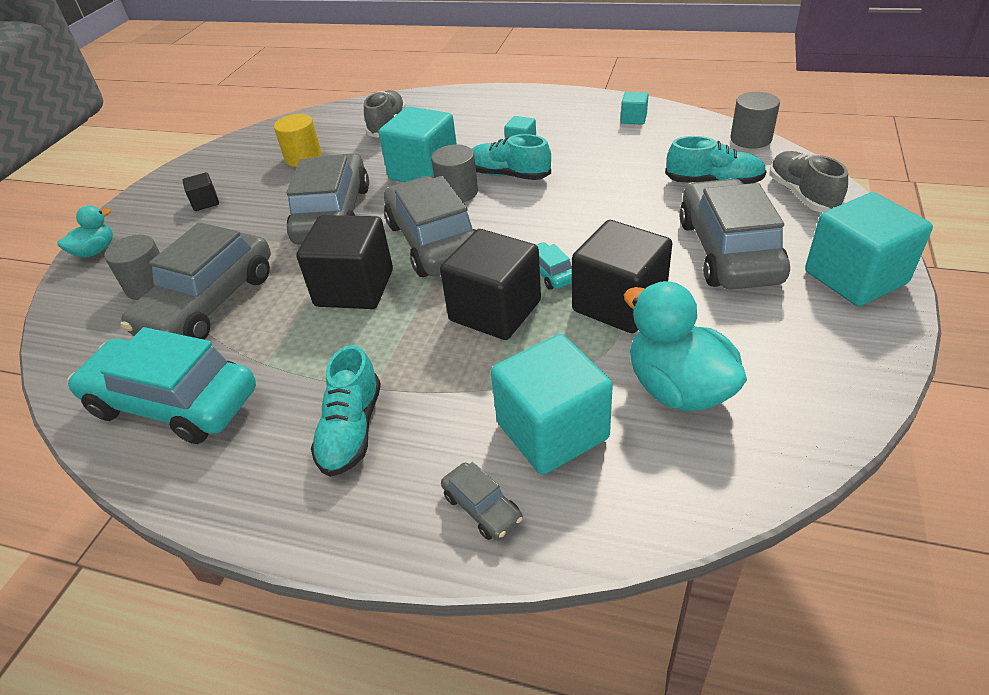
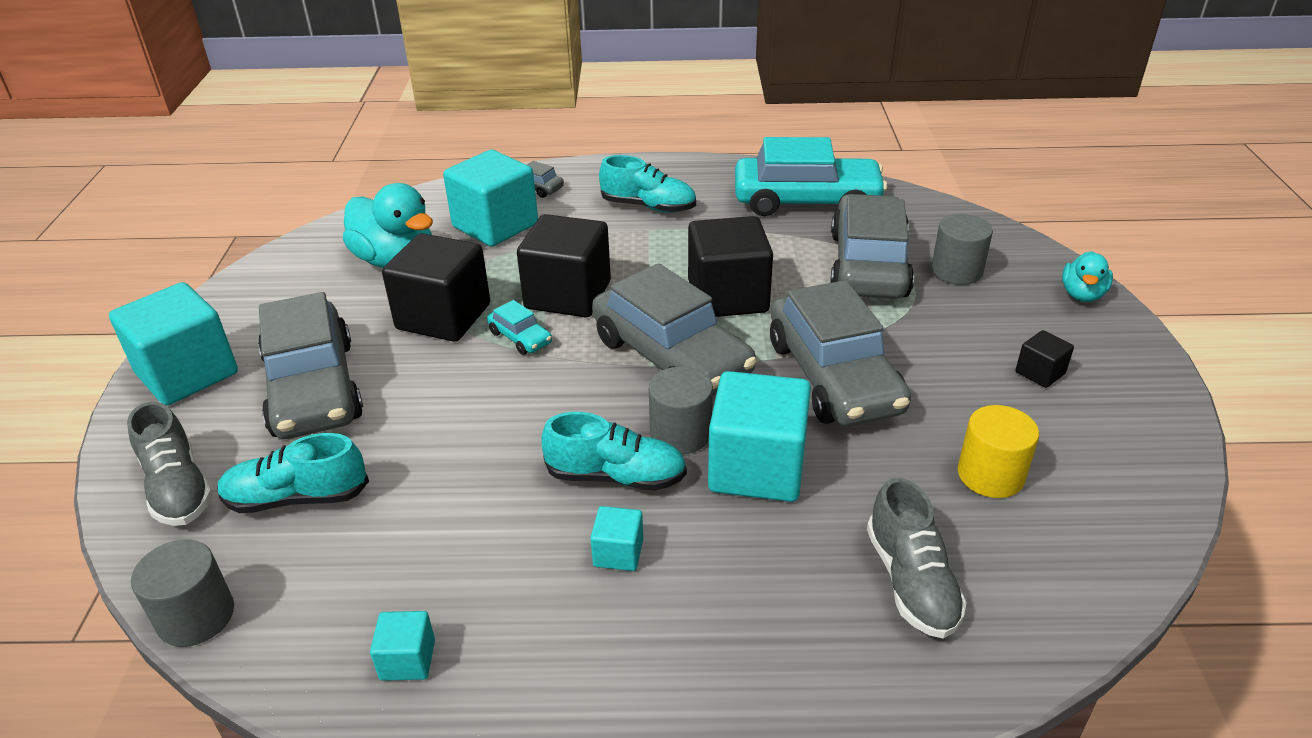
camera: 160 degrees right, 5 degrees down
(351, 430) = (648, 206): turquoise shoe -> turquoise shoe turned 120 degrees clockwise

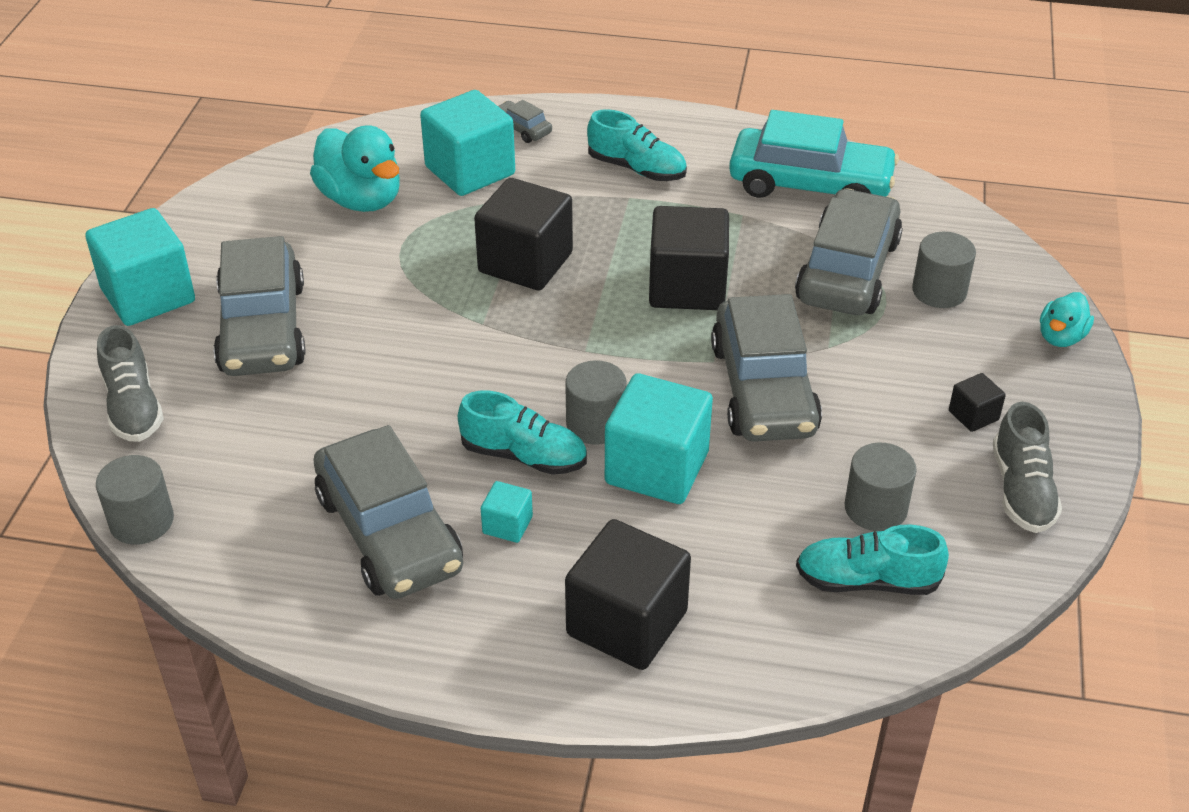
camera: 10 degrees right, 5 degrees up
(297, 498) = (235, 432): turquoise shoe -> turquoise shoe (867, 581)
(407, 660) = (310, 584): turquoise cube -> none
(443, 317) = (397, 270): black cube -> black cube (627, 623)
(520, 337) = (467, 303): turquoise car -> none
(671, 356) = (610, 344): grey car -> grey car (389, 532)
(911, 581) = (759, 591): grey shoe -> grey shoe (1022, 490)
(990, 475) = (875, 508): yellow cylinder -> grey cylinder

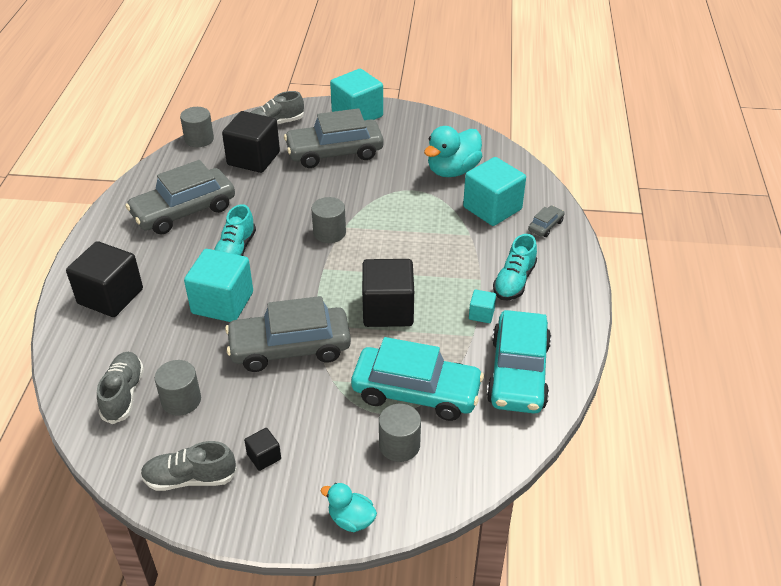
camera: 85 degrees right, 0 degrees up
(507, 525) = (184, 249): turquoise cube -> turquoise cube (481, 314)
(525, 263) = (403, 239): black cube -> black cube (253, 158)
(595, 424) = (259, 277): grey cylinder -> grey cylinder (329, 233)
(847, 271) = (416, 392): grey car -> turquoise car
(867, 581) = (123, 394): turquoise shoe -> grey shoe

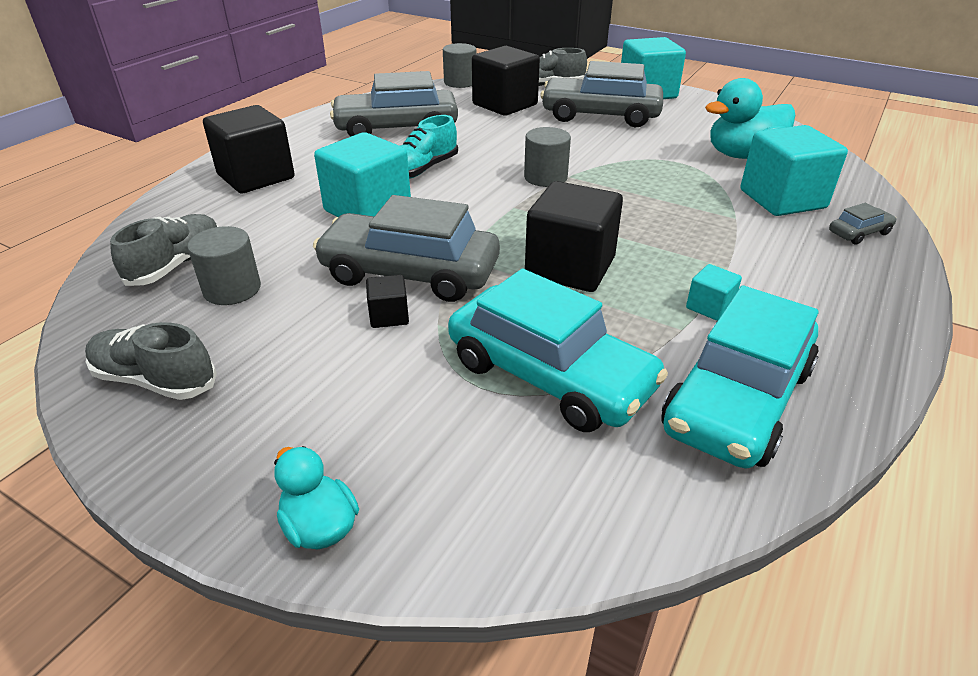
camera: 25 degrees right, 5 degrees down
(264, 457) = (270, 386): black cube -> black cube (389, 316)
(399, 445) = (476, 440): grey cylinder -> none
(514, 281) = (781, 282): turquoise shoe -> none

